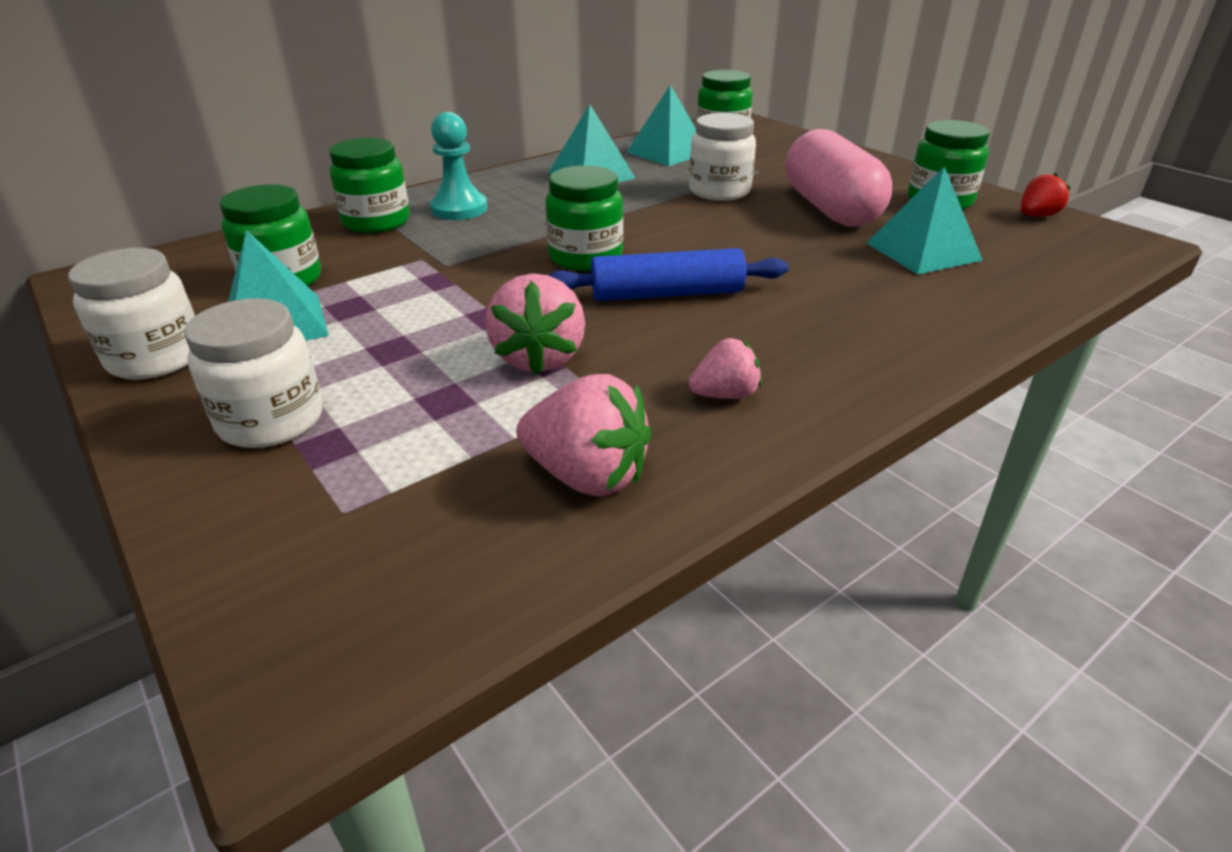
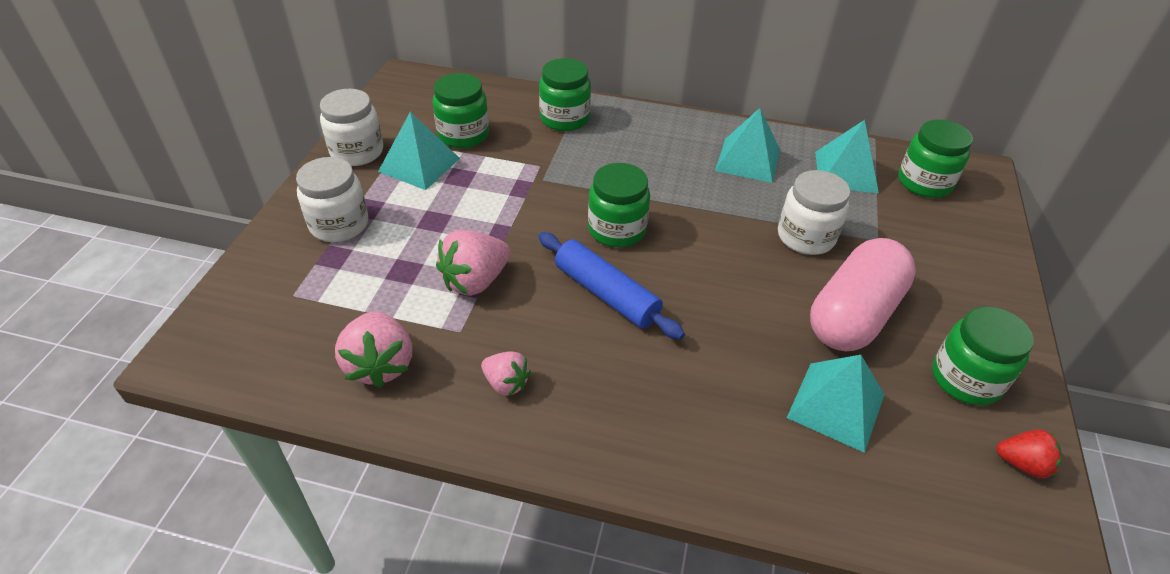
camera: 50 degrees right, 10 degrees up
(459, 209) = (620, 137): turquoise pawn -> none

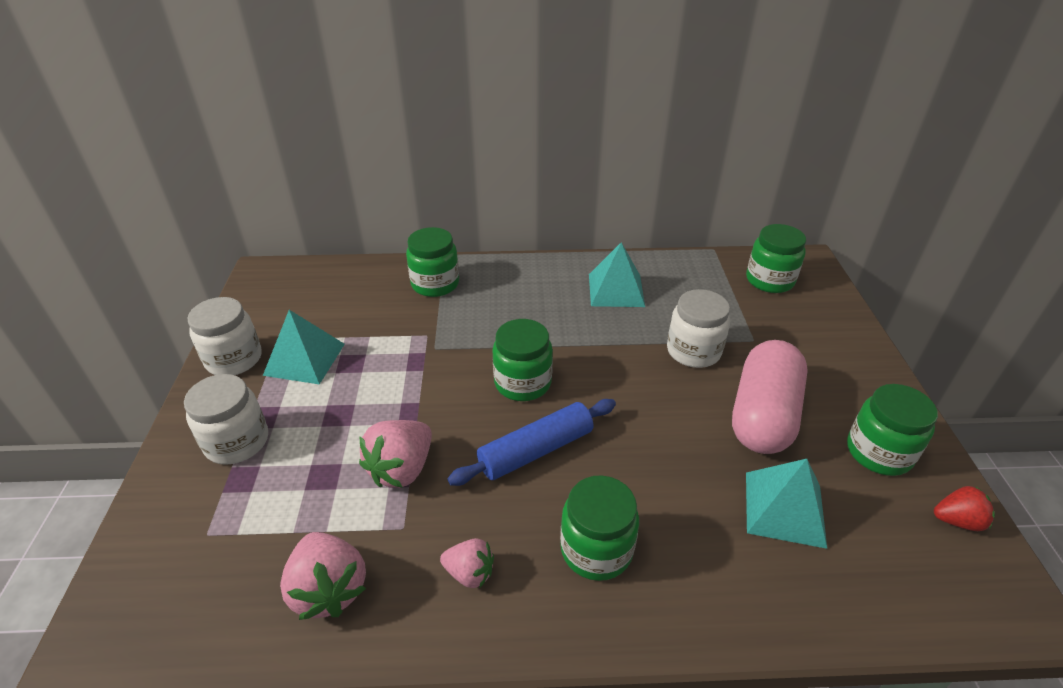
camera: 15 degrees left, 5 degrees down
(463, 135) = (340, 319): green jar -> green jar (596, 549)
(606, 294) = (536, 450): blue rolling pin -> blue rolling pin turned 60 degrees counterclockwise
(846, 172) = (702, 284): turquoise pyramid -> none

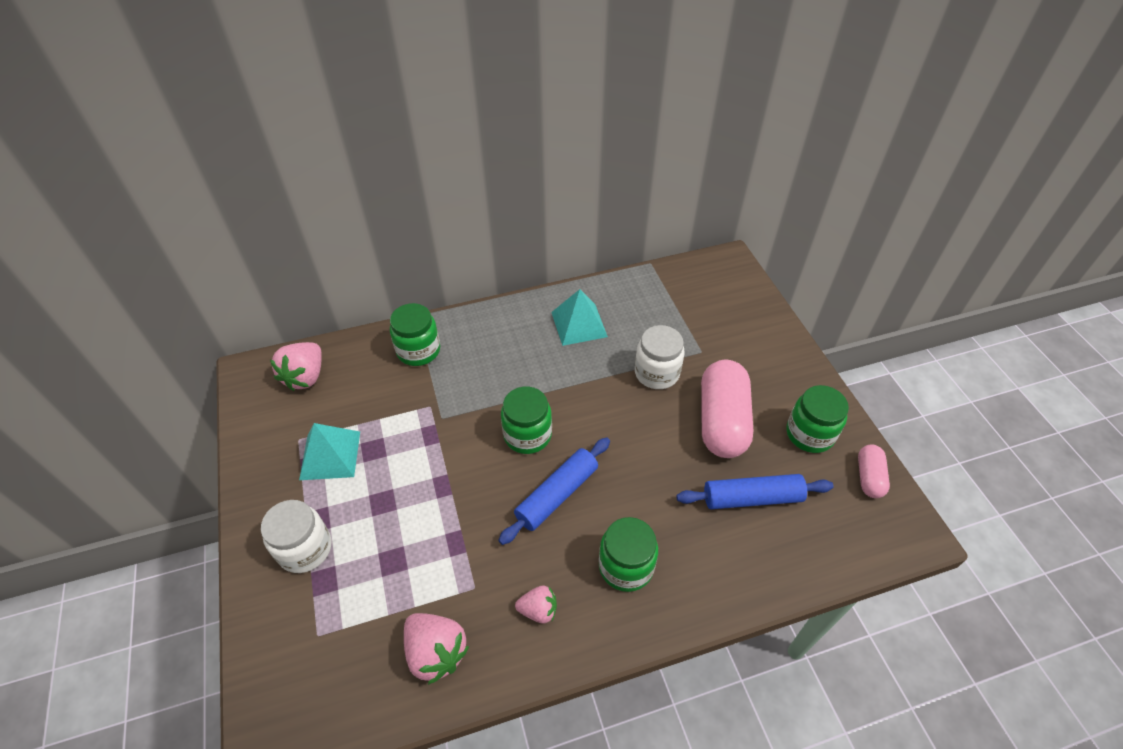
camera: 15 degrees left, 10 degrees up
(234, 359) = (265, 470): white jar -> none
(401, 469) = (455, 538): pink strawberry -> pink strawberry (305, 377)
(769, 280) = (702, 288): green jar -> none
(784, 508) = (752, 498): turquoise pyramid -> blue rolling pin
(957, 520) = (869, 477): red strawberry -> pink capsule

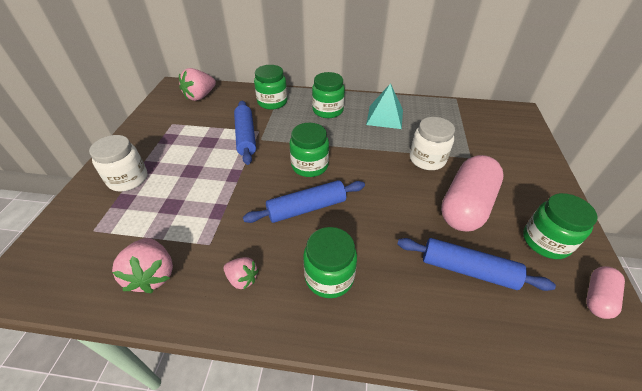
camera: 25 degrees right, 5 degrees down
(330, 455) = (182, 137): turquoise pyramid -> none
(419, 422) = (246, 137): none -> blue rolling pin
(502, 339) = (328, 110): none -> green jar

